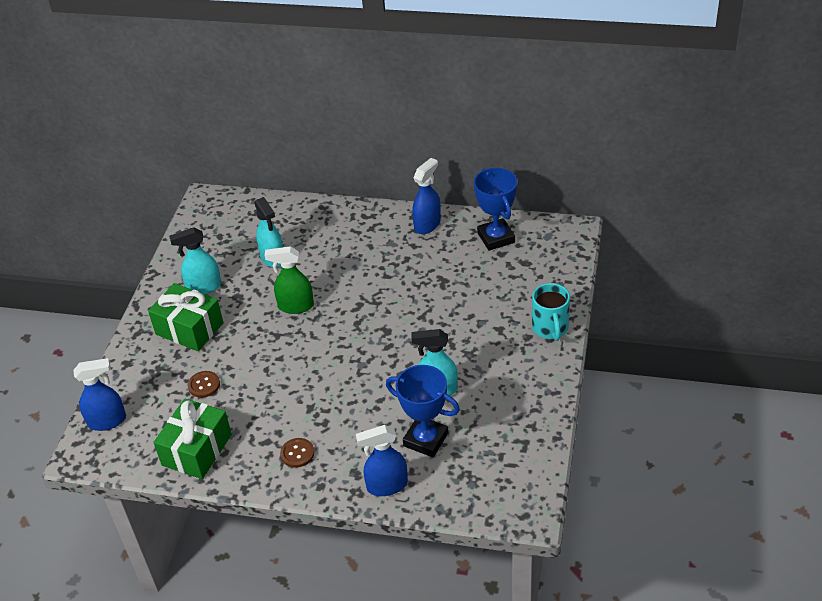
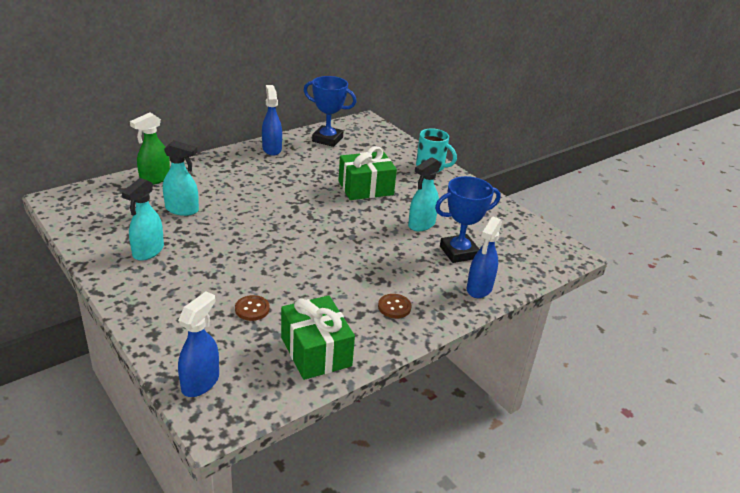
camera: 55 degrees left, 10 degrees down
(189, 328) = (178, 282): green gift -> green gift (365, 188)
(295, 306) = (248, 228): green spray bottle -> green spray bottle (155, 179)

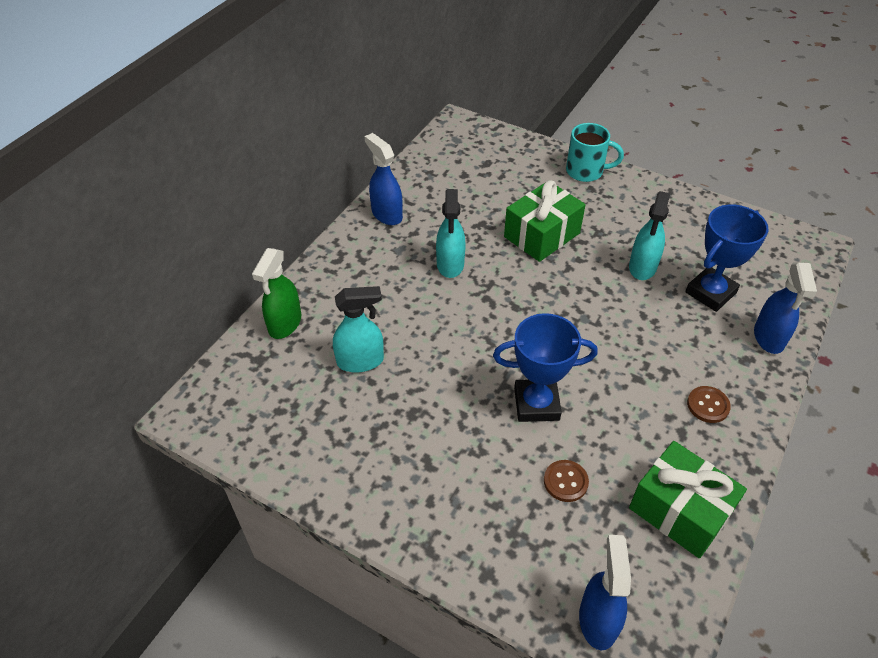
camera: 20 degrees left, 15 degrees up
(148, 251) = (375, 448): turquoise spray bottle -> turquoise spray bottle (450, 264)
(327, 139) = (439, 172): blue trophy -> blue trophy (536, 404)

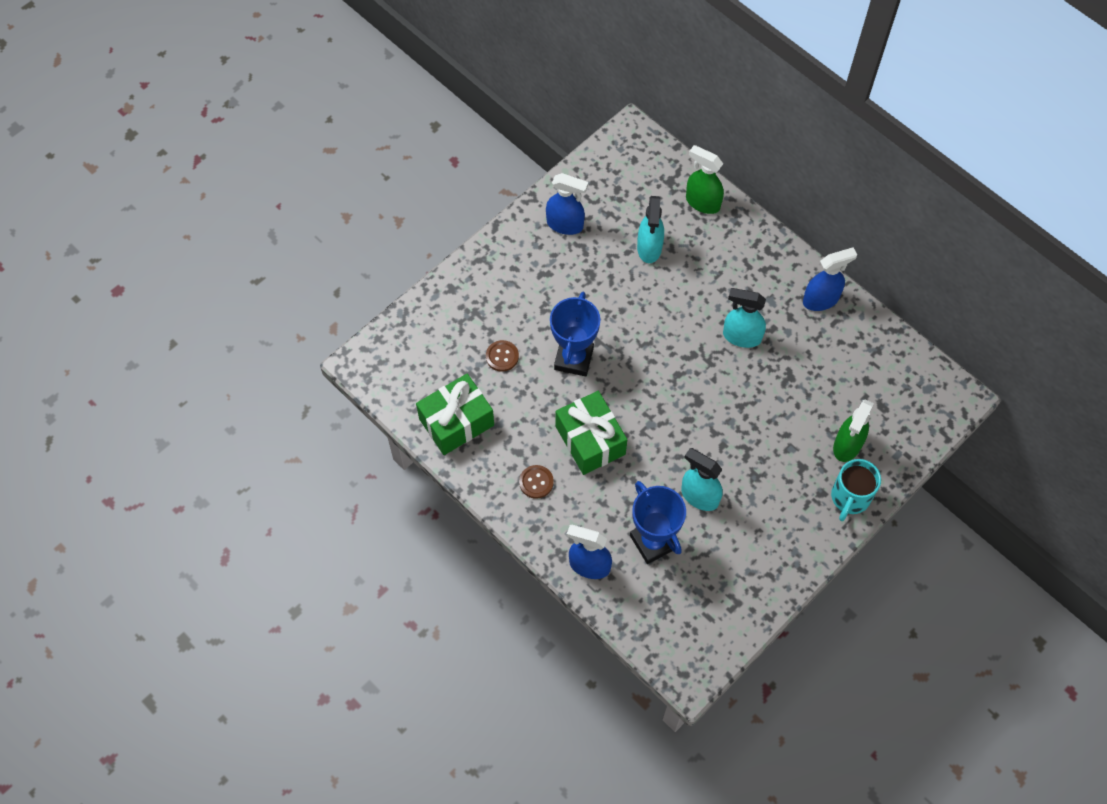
camera: 105 degrees right, 15 degrees up
(536, 179) = (847, 445): none -> green spray bottle
(542, 235) = (762, 424): green gift -> green gift (590, 440)
(598, 619) = (401, 342): blue spray bottle -> blue spray bottle (565, 224)

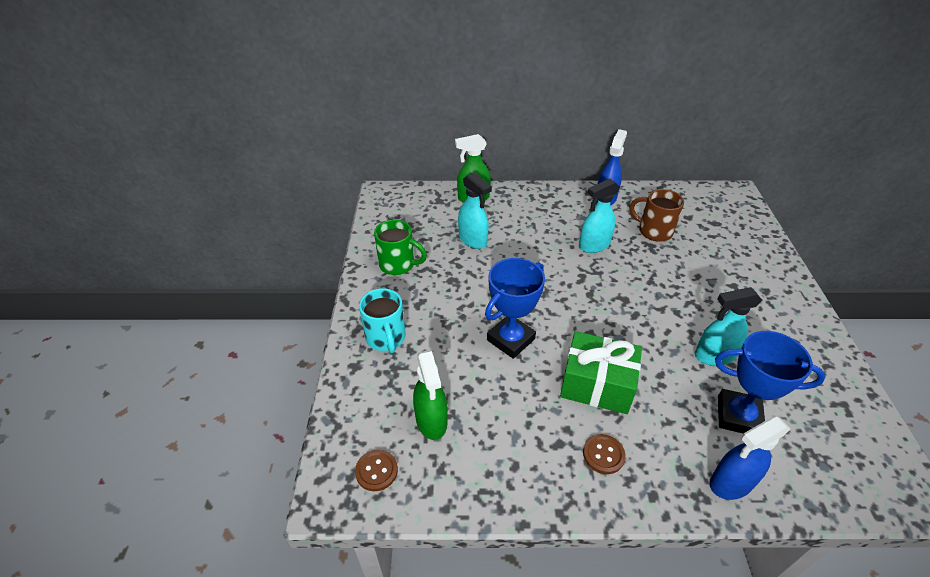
camera: 45 degrees left, 20 degrees down
(456, 422) = (479, 467): green gift -> none
(502, 356) = (455, 382): brown button -> brown button (376, 471)
(565, 224) = (398, 264): blue spray bottle -> green mug
(573, 359) = (510, 339): blue trophy -> blue trophy turned 75 degrees clockwise
(813, 367) = (654, 231): none -> brown mug
(847, 445) = (734, 255): green spray bottle -> green spray bottle (431, 421)
(850, 498) = (781, 280): turquoise mug -> turquoise mug (386, 338)

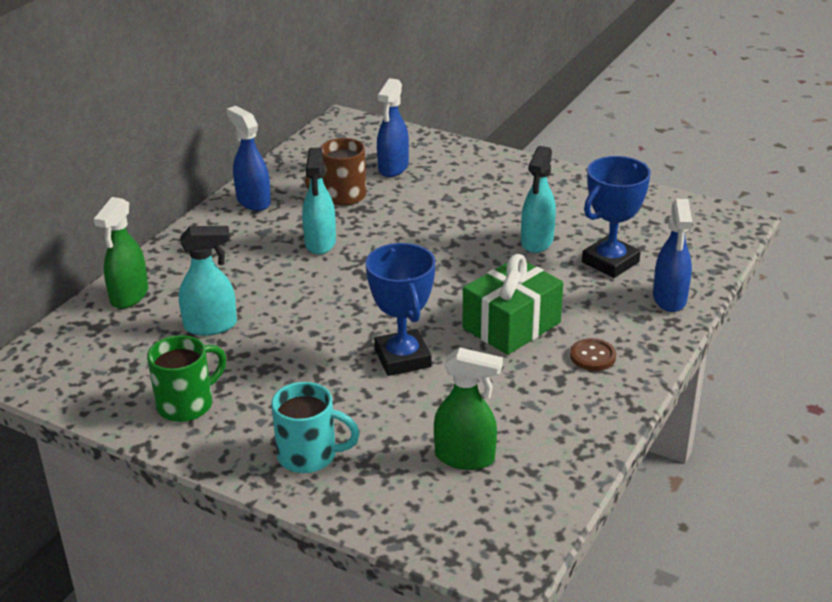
camera: 60 degrees left, 10 degrees down
(376, 471) = (498, 521): brown button -> none
(713, 239) = (393, 168): none -> blue spray bottle

